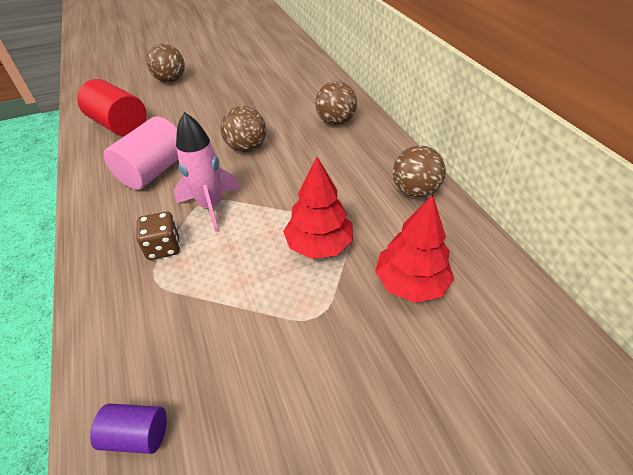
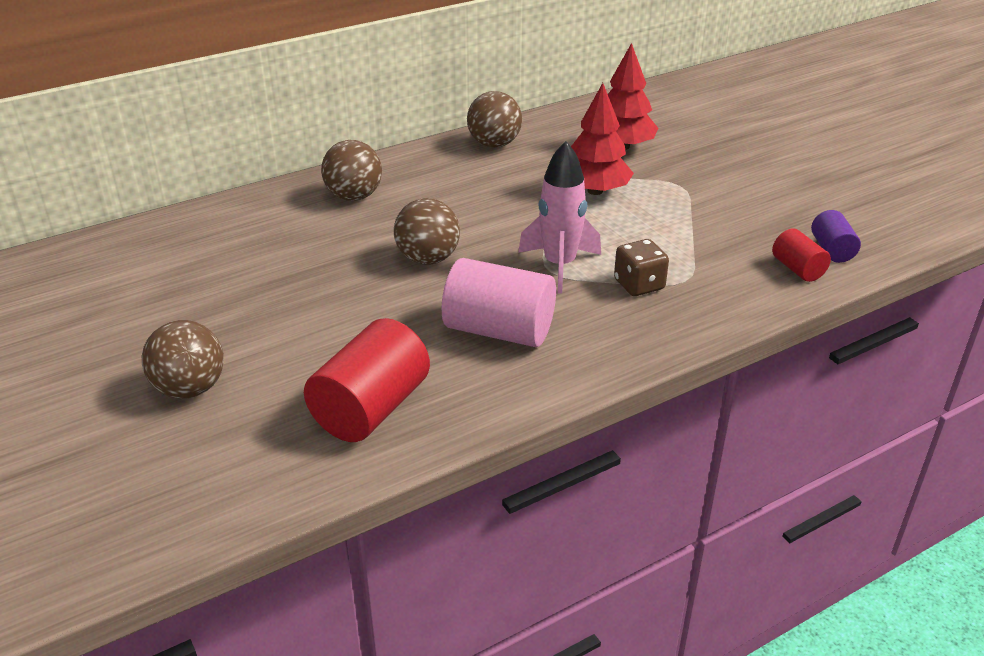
camera: 100 degrees left, 10 degrees down
(122, 380) = (797, 269): none -> red cylinder

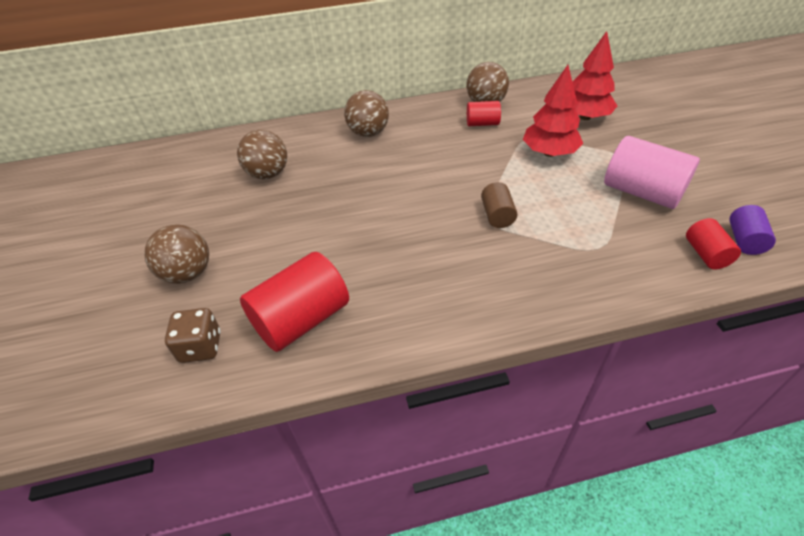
camera: 20 degrees right, 10 degrees up
(428, 259) = (399, 193): brown ball -> brown ball (268, 174)
(499, 330) = (427, 267): pink cylinder -> pink cylinder (642, 192)
(500, 168) = (482, 123): none -> red cylinder
(559, 265) = (497, 215): pink rocket -> brown cylinder
(639, 285) = (557, 245): brown dice -> brown dice (201, 347)

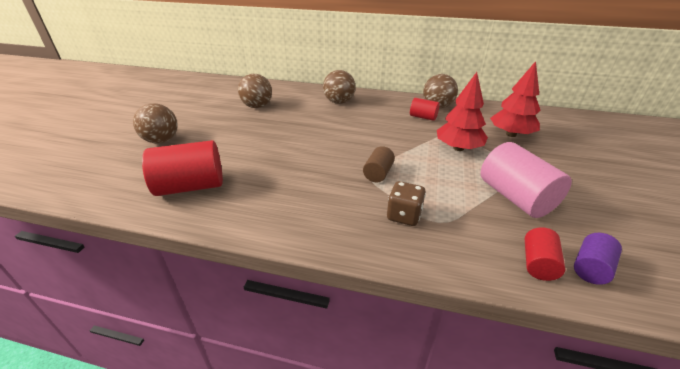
camera: 25 degrees right, 10 degrees down
(201, 347) = (125, 179): brown dice -> brown dice (404, 215)

